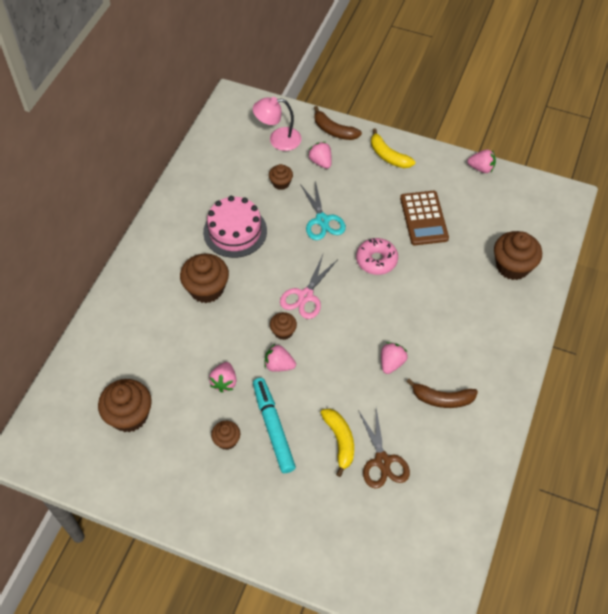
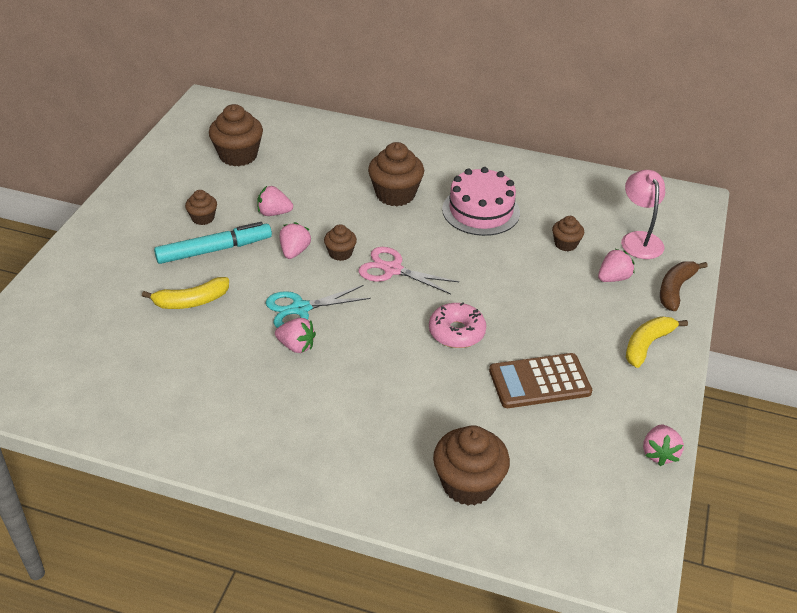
camera: 85 degrees right, 15 degrees down
(322, 220) = (513, 281): turquoise scissors -> turquoise scissors (300, 309)
(382, 461) = (160, 337): brown scissors -> none
(442, 399) = (241, 394): brown banana -> none

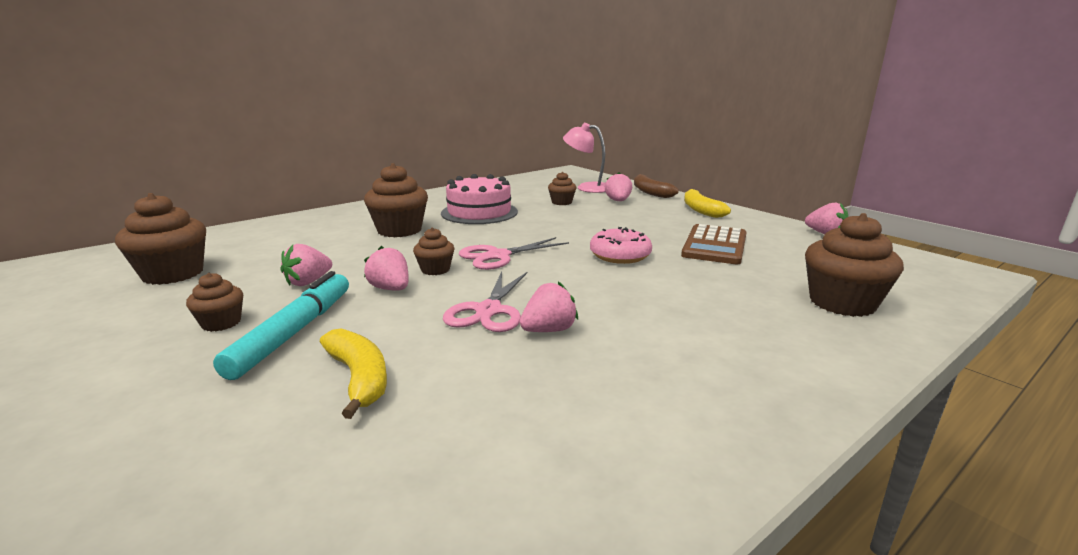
camera: 55 degrees left, 20 degrees down
(191, 301) = (359, 378): yellow banana -> yellow banana turned 45 degrees counterclockwise
(300, 309) = (489, 311): turquoise scissors -> pink scissors

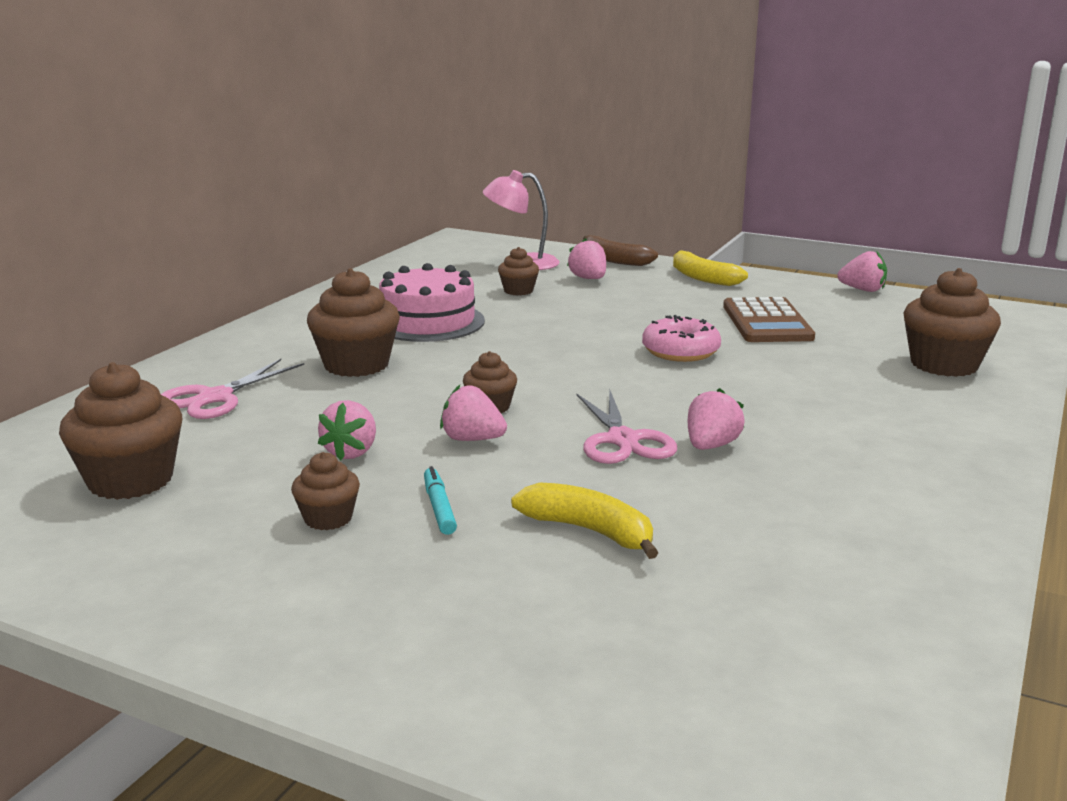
camera: 25 degrees left, 0 degrees up
(294, 332) = (439, 508): turquoise marker -> turquoise marker, size x0.50
(498, 256) = (542, 377): pink scissors -> pink scissors (215, 398)

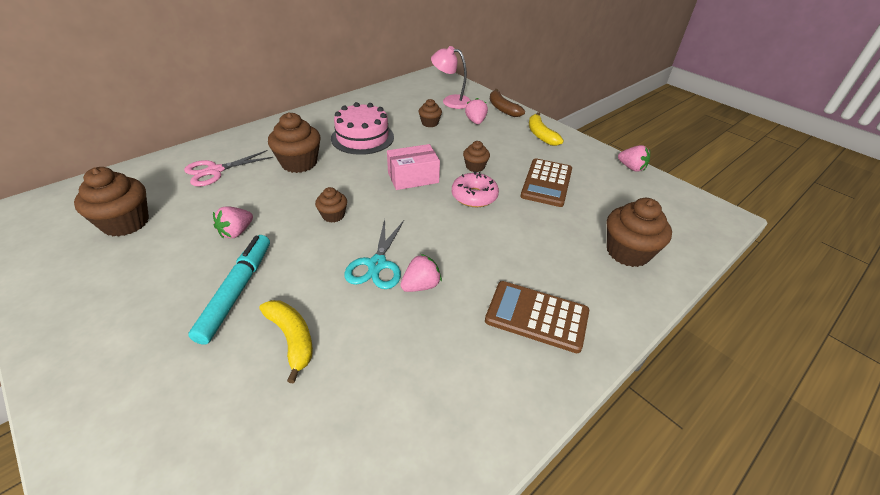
camera: 20 degrees right, 20 degrees up
(328, 518) = (180, 282): brown cupcake -> brown cupcake (475, 167)
(439, 508) = (237, 291): turquoise marker -> turquoise marker, size x2.01
(472, 439) = (301, 240): pink strawberry -> none
(565, 349) = (413, 177): none -> pink box
(623, 440) = (377, 264): pink scissors -> turquoise scissors
(897, 440) = (536, 316): none -> brown calculator

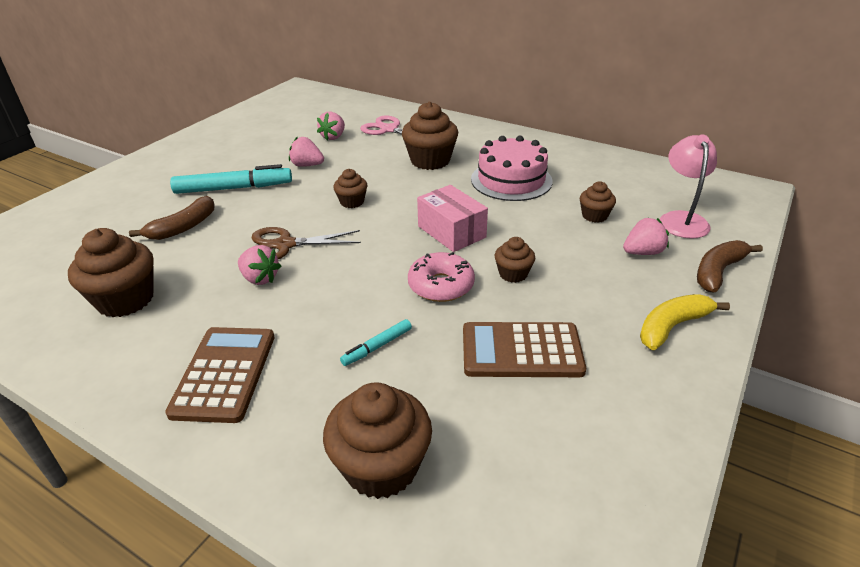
camera: 75 degrees right, 5 degrees down
(126, 223) = (301, 123): brown cupcake -> brown cupcake (125, 300)
(292, 339) = (183, 227): yellow banana -> brown banana
(377, 264) = (285, 245): turquoise scissors -> brown scissors
(528, 235) = (377, 347): none -> turquoise marker
(631, 168) = (665, 469): pink strawberry -> pink strawberry (333, 137)

